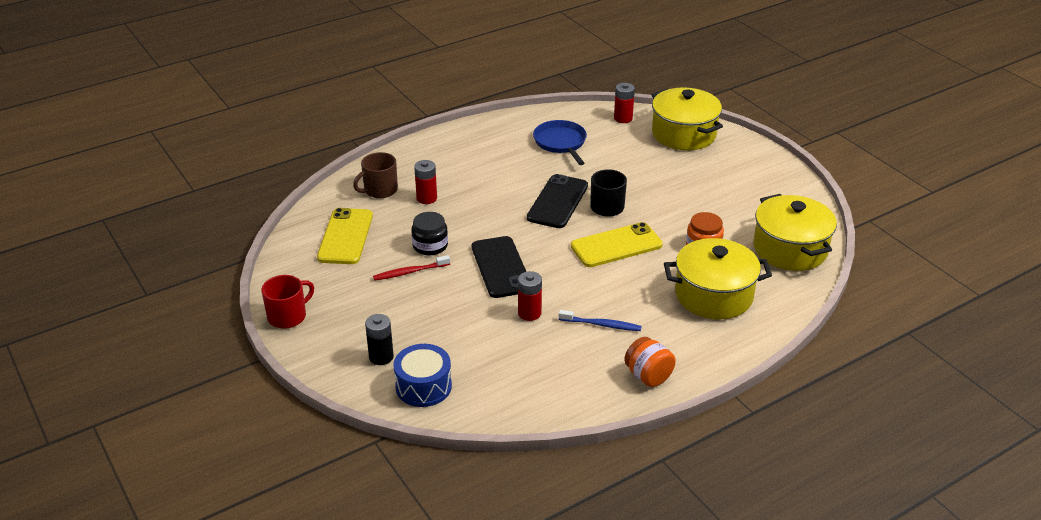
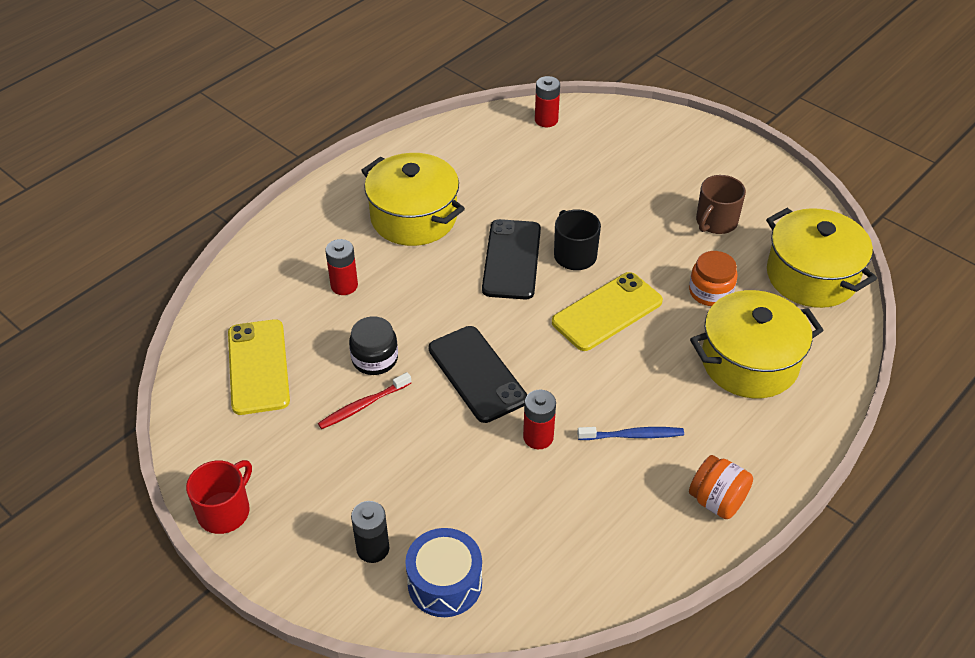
camera: 15 degrees left, 10 degrees up
(380, 190) = (278, 284): brown mug -> brown mug (715, 222)
(560, 142) = (483, 169): blue pan -> none
(683, 134) = (627, 131): yellow pot -> yellow pot (414, 217)

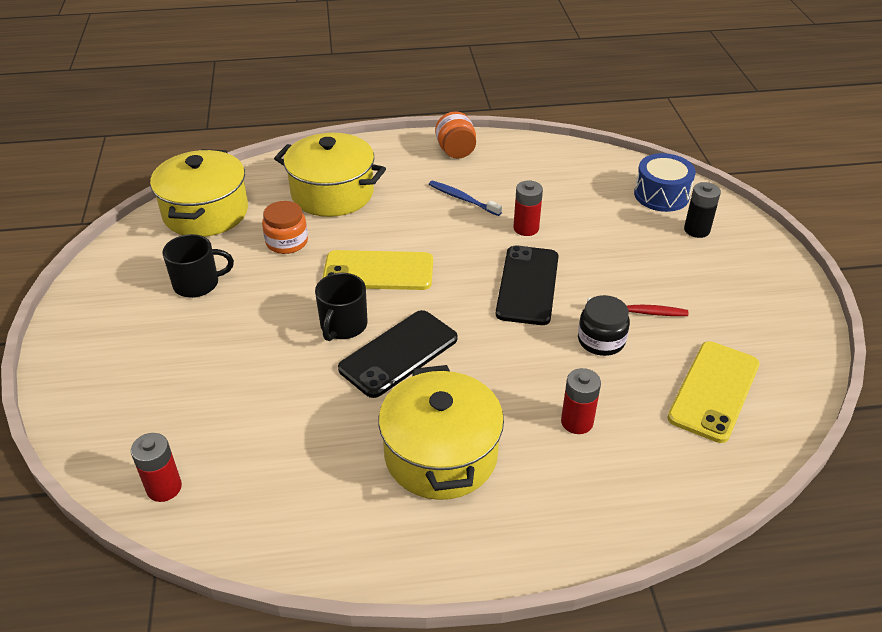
camera: 140 degrees left, 5 degrees down
(225, 511) = (798, 300): red mug -> none
(715, 222) = (197, 284): brown mug -> black mug

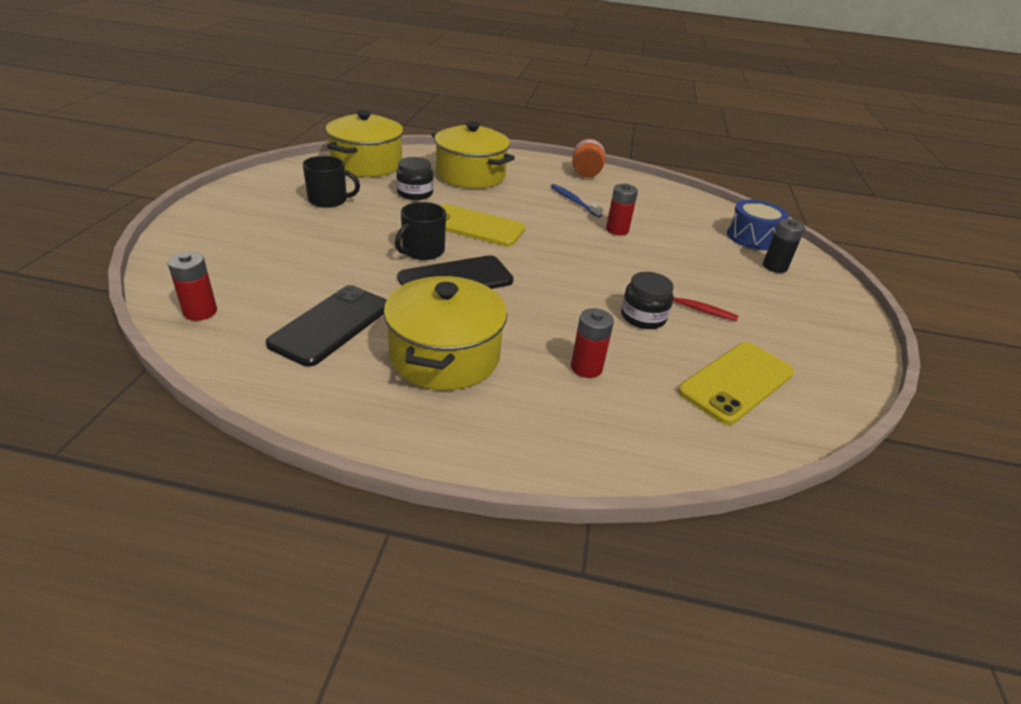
camera: 15 degrees right, 5 degrees down
(287, 242) = (415, 193): orange jar -> black jar
(527, 285) = (596, 265): black phone -> black phone (331, 325)

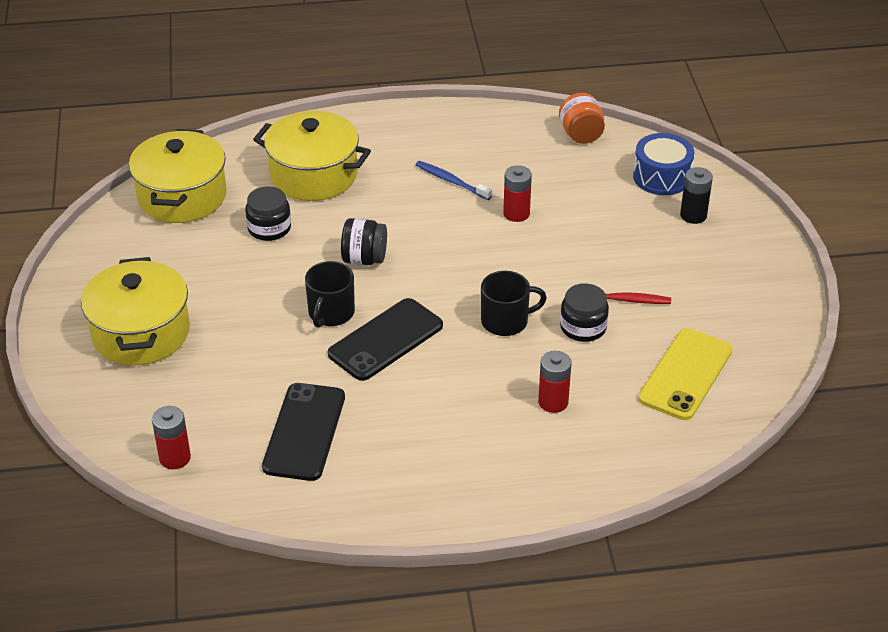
camera: 15 degrees left, 5 degrees up
(329, 200) = (183, 271): black mug -> black mug (506, 321)
(445, 356) = (425, 430): yellow pot -> yellow pot (141, 333)
(475, 226) = (364, 259): yellow phone -> black jar
(586, 174) = (445, 126): orange jar -> orange jar (581, 135)

